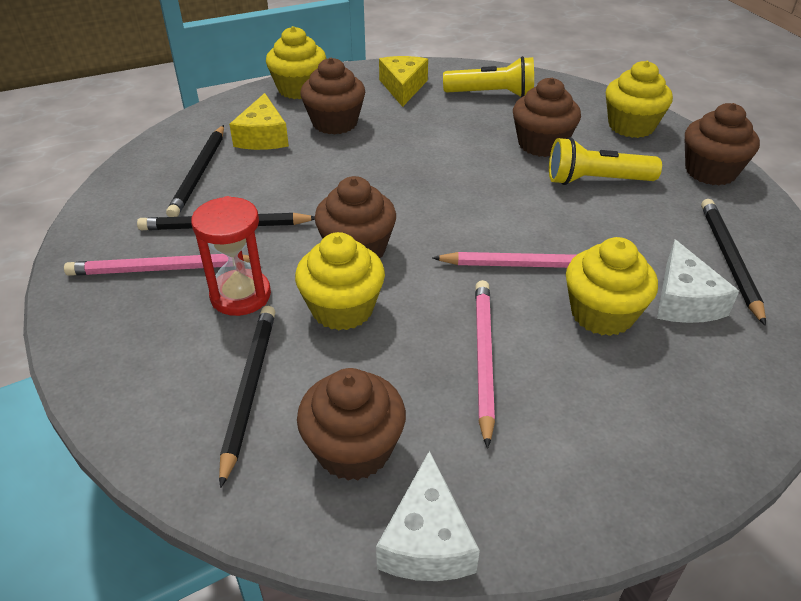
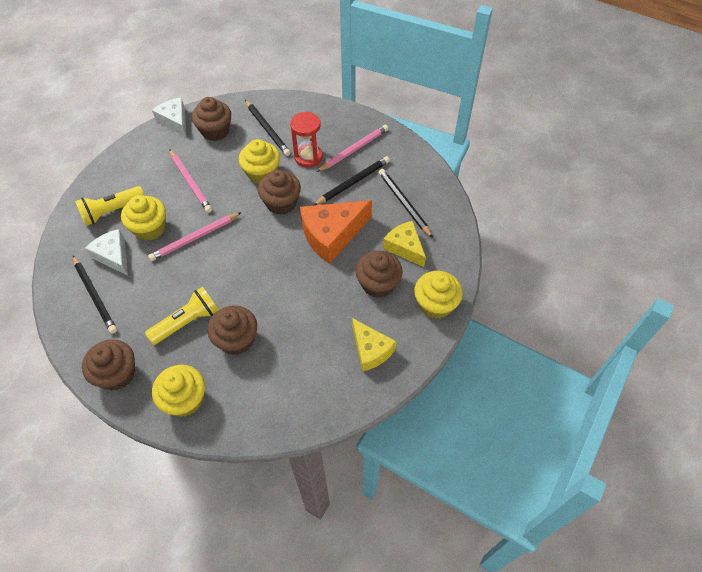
camera: 145 degrees right, 15 degrees up
(331, 183) = (332, 235): none -> orange cheese
(492, 94) = (303, 381): yellow flashlight -> yellow flashlight (112, 211)

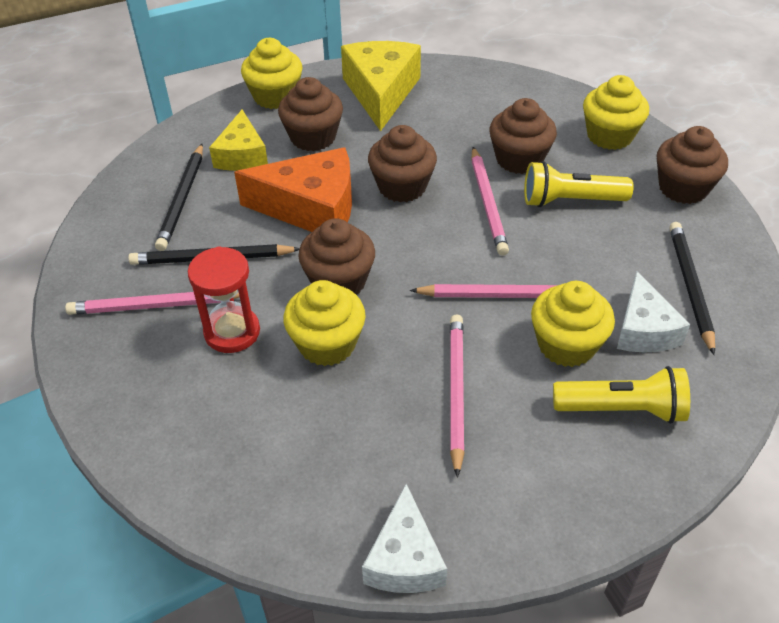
camera: 145 degrees left, 10 degrees down
(215, 131) = (341, 480): brown cupcake -> brown cupcake (402, 186)
(236, 292) = (487, 203): none -> pink pencil
(267, 129) = (246, 426): black pencil -> none
(370, 350) = (381, 93): yellow cheese -> yellow cheese, size x1.58

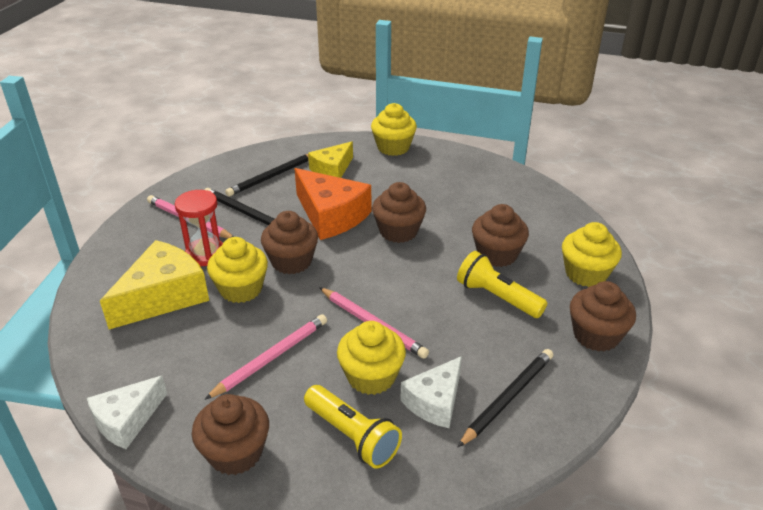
camera: 40 degrees right, 10 degrees down
(313, 137) = (384, 179): brown cupcake -> brown cupcake (235, 453)
(381, 93) = (460, 174): yellow cheese -> yellow cheese (163, 296)
(487, 203) = (438, 268): pink pencil -> none

